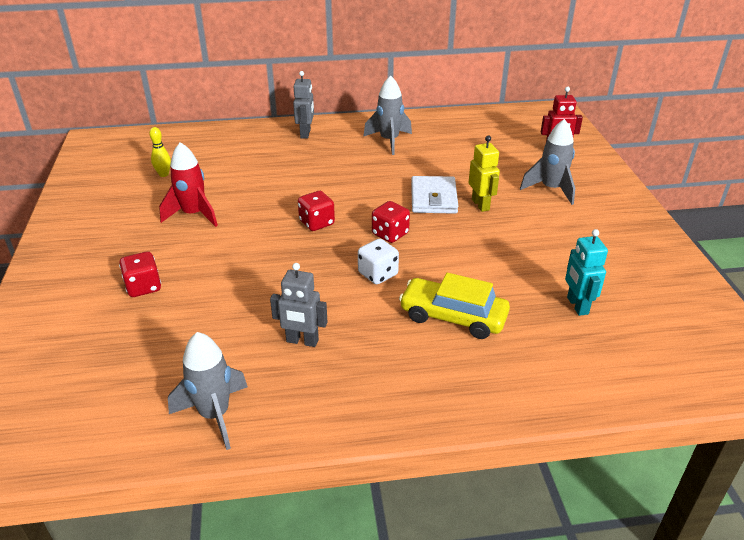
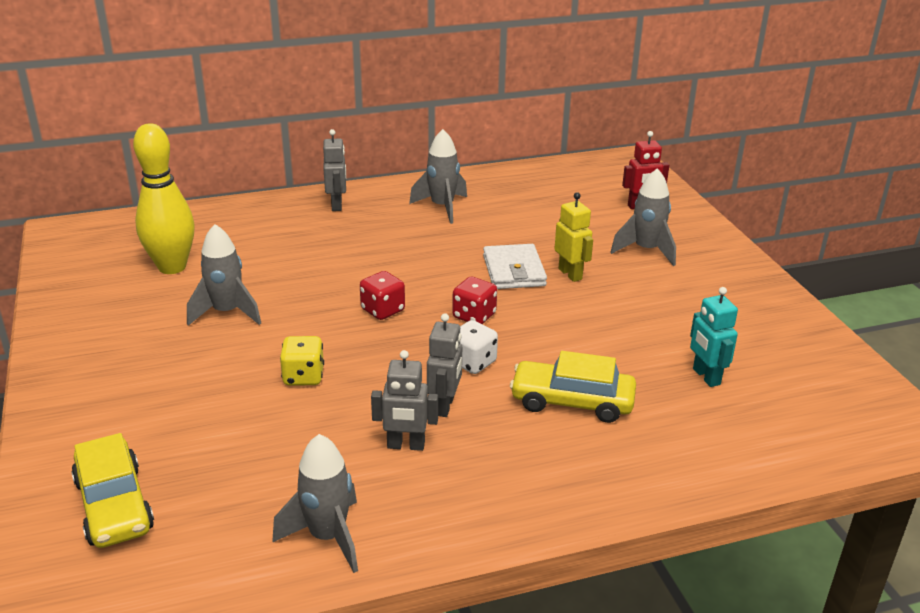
camera: 10 degrees left, 5 degrees down
(56, 367) = (114, 505): none -> yellow car
(143, 287) = (192, 403): red dice -> none
(164, 174) = (172, 267): yellow bowling pin -> yellow bowling pin, size x2.33
(194, 215) = (227, 313): red rocket -> grey rocket
(237, 273) = (303, 376): none -> yellow dice
(344, 310) = (445, 406): none -> grey robot

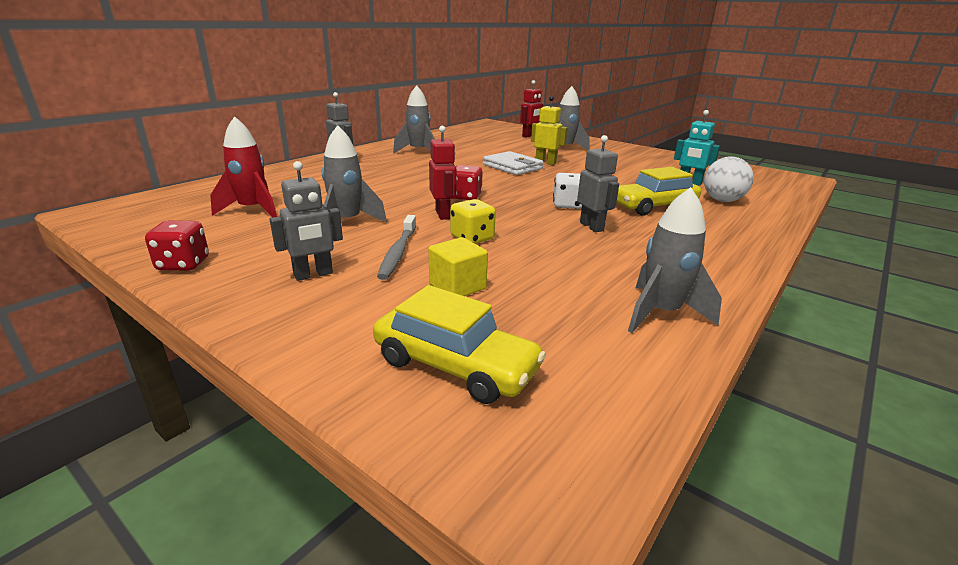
camera: 35 degrees left, 5 degrees down
(172, 267) = (252, 210): yellow bowling pin -> red rocket
(213, 431) = (457, 286): none -> yellow cube
(219, 370) = (398, 253): none -> grey toothbrush
(323, 331) = (443, 214): none -> red robot
(406, 445) = (608, 250): grey robot -> grey robot (313, 274)
(474, 316) = (527, 187): red dice -> red dice (183, 264)
(687, 425) = (722, 200): none -> white ball

